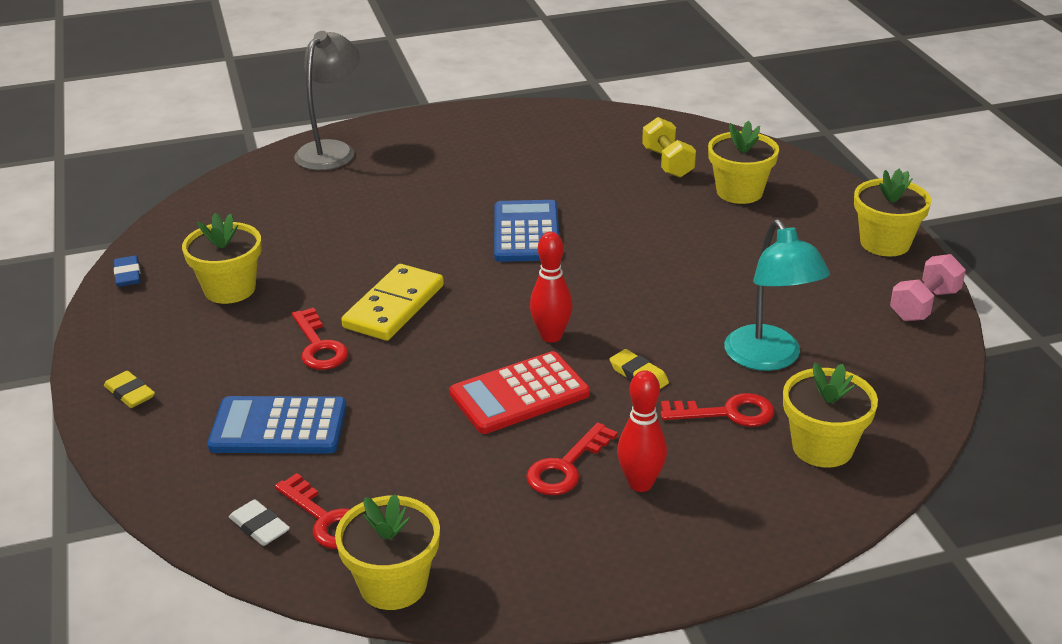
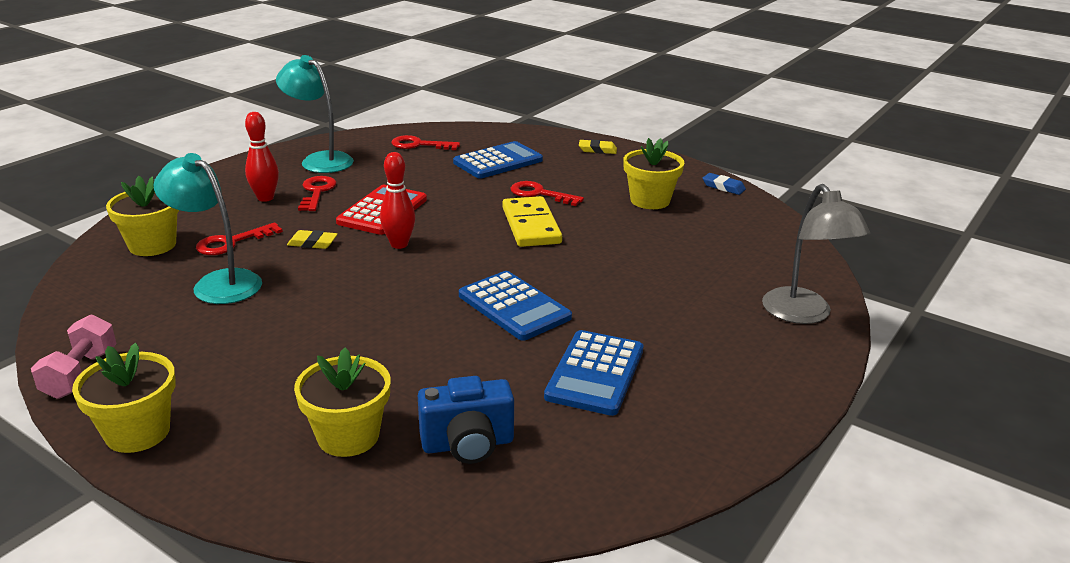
camera: 140 degrees right, 5 degrees down
(259, 527) = (446, 135): white eraser -> none
(393, 584) = (358, 139): yellow flower pot -> none
(503, 546) = (319, 160): none -> turquoise lamp
(536, 169) = (595, 373): none -> blue calculator
(667, 163) = (468, 444): yellow dumbbell -> blue camera

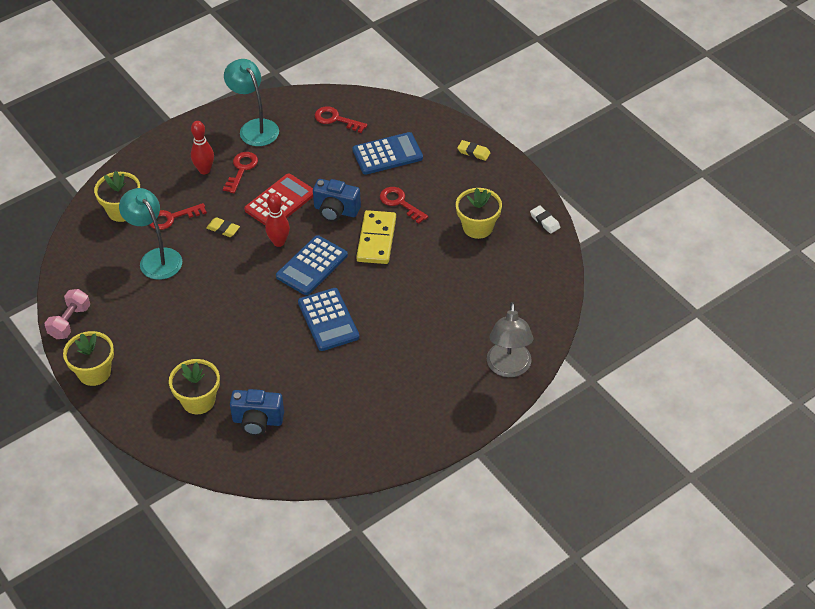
camera: 20 degrees right, 20 degrees up
(462, 209) = (336, 211): none -> blue camera
(595, 373) = (350, 387): blue calculator -> blue calculator (312, 266)
(723, 187) = (545, 221): blue eraser -> white eraser

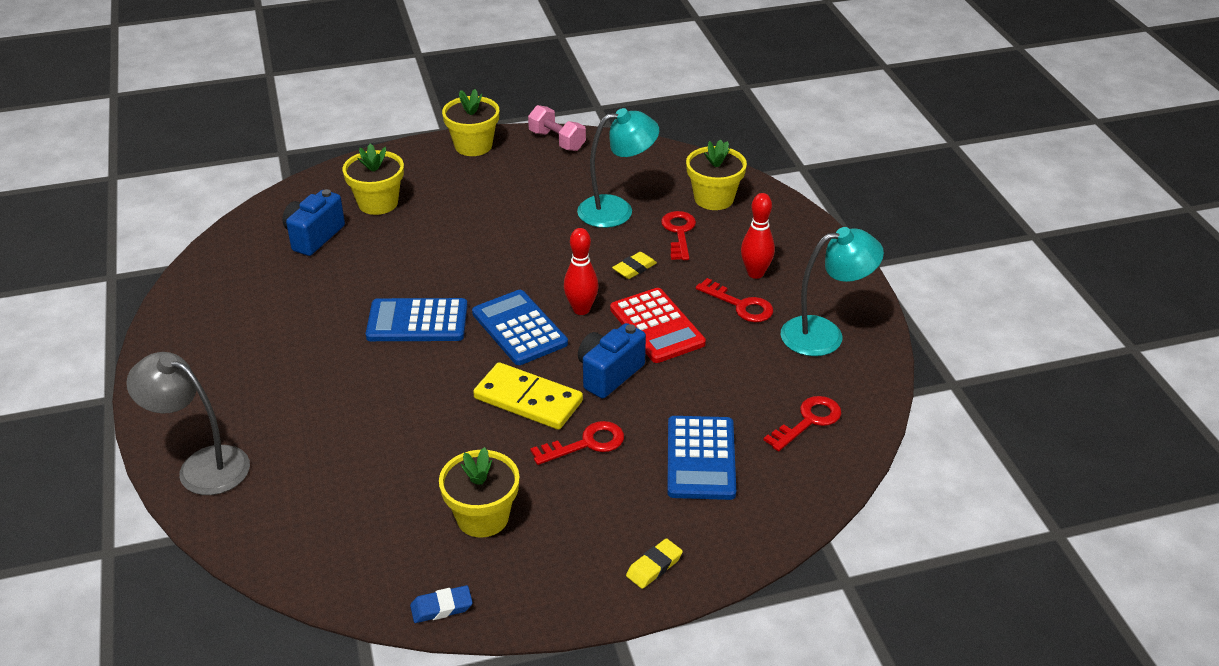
camera: 110 degrees right, 10 degrees down
(545, 221) = (441, 607): white eraser -> blue eraser

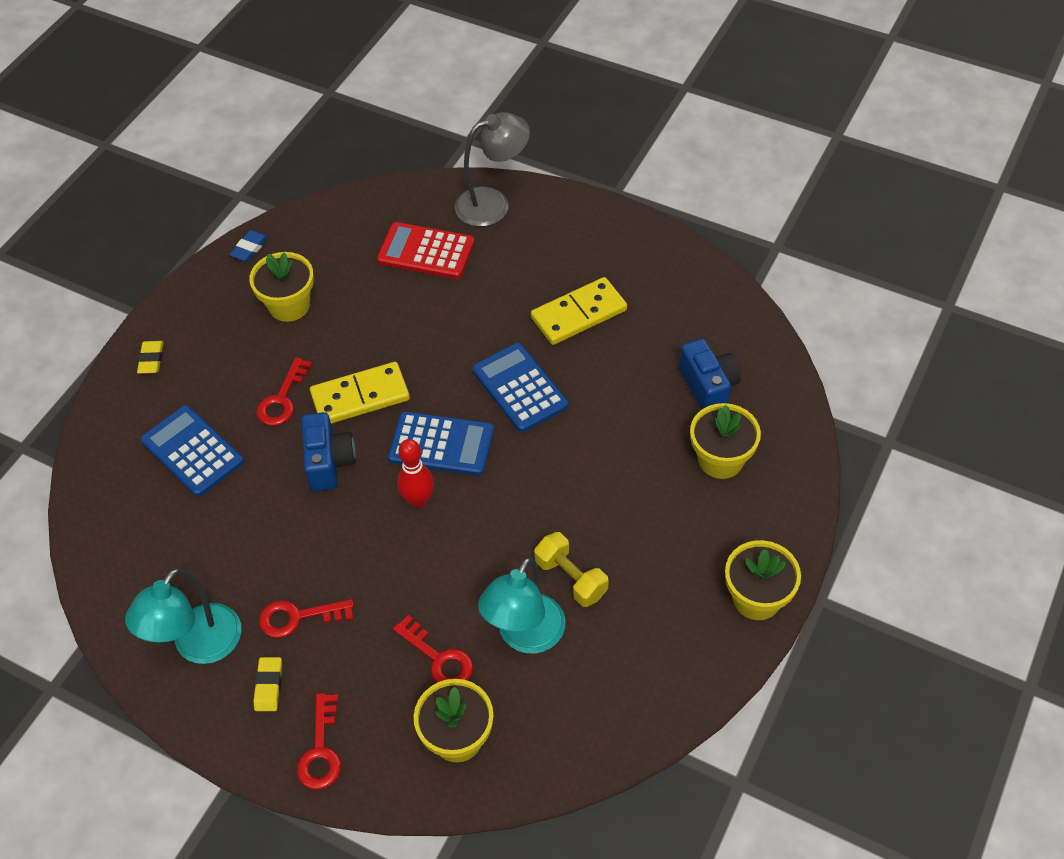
camera: 135 degrees right, 15 degrees up
(301, 334) = (579, 314): none -> yellow domino
(417, 321) = (520, 388): blue calculator -> blue calculator turned 75 degrees counterclockwise
(552, 214) = (571, 578): none -> yellow dumbbell
(557, 141) = (698, 680): pink dumbbell -> none
(634, 268) = (428, 580): yellow eraser -> yellow eraser (269, 686)
(657, 326) = (342, 535): red calculator -> red calculator (426, 251)
(755, 273) = (321, 667): red bowling pin -> none
(808, 421) = (141, 545): red key -> red key (321, 750)

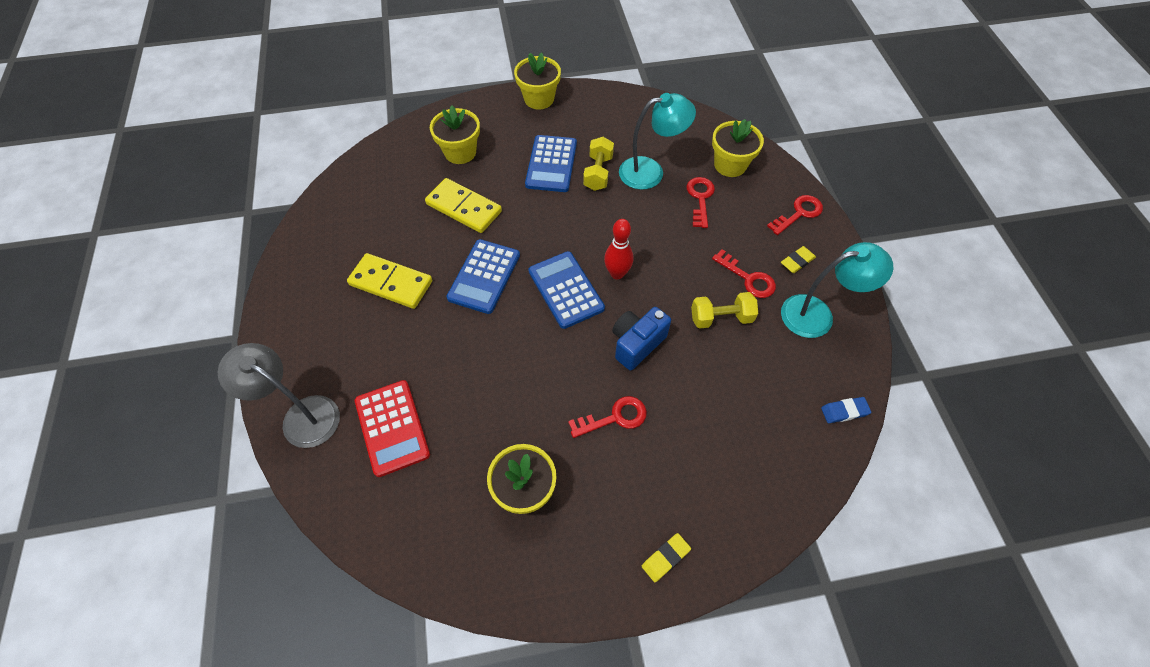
camera: 130 degrees left, 5 degrees up
(193, 451) = (709, 441): blue calculator -> blue calculator (551, 164)
(250, 248) = (485, 587): blue eraser -> blue eraser (844, 411)
(283, 554) = (721, 318): none -> yellow dumbbell
(360, 396) = (569, 366): yellow domino -> yellow domino (463, 208)
(708, 387) = (407, 183): blue camera -> none

